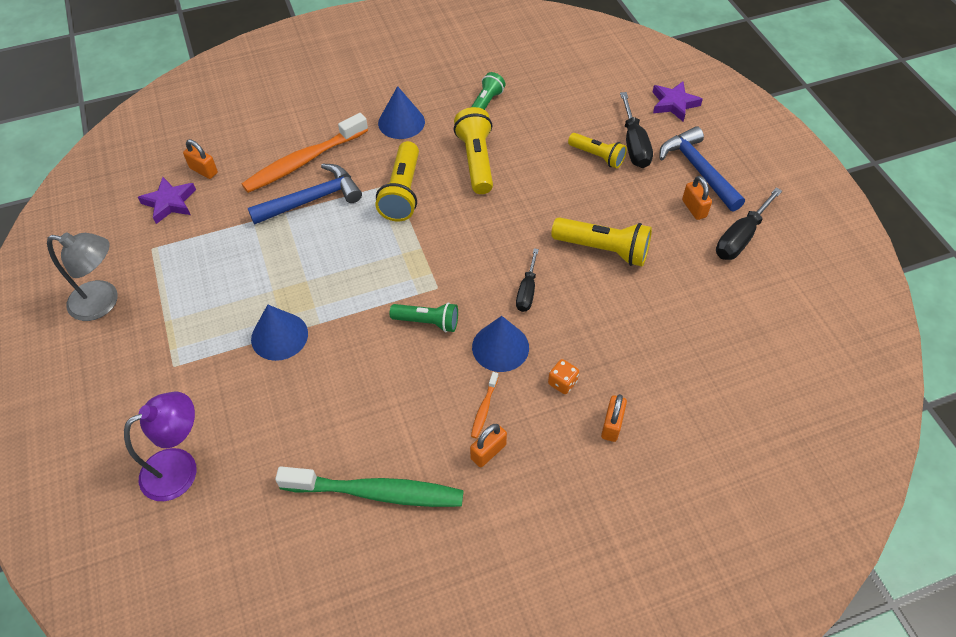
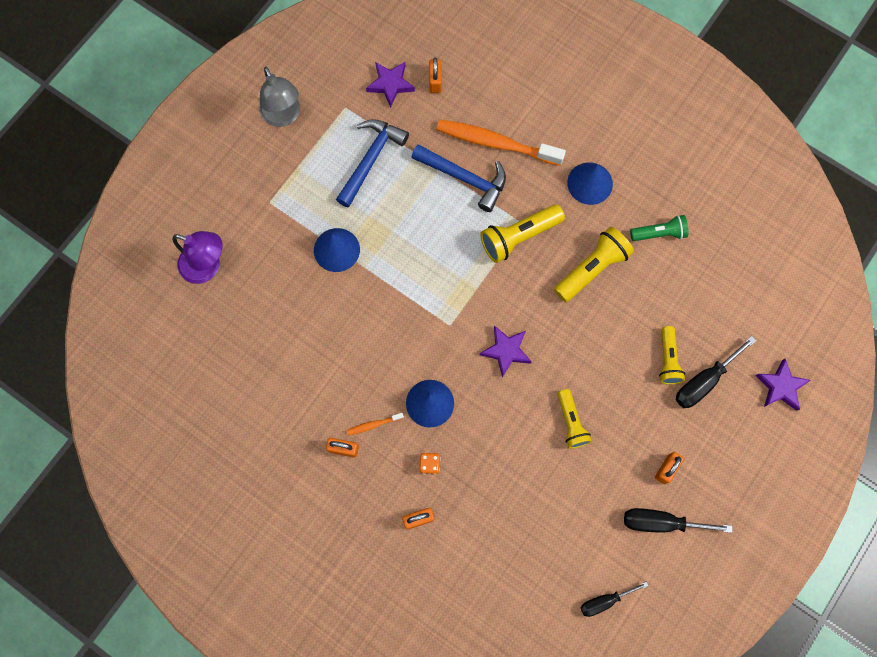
camera: 55 degrees right, 20 degrees up
(377, 492) = (269, 398): green toothbrush -> none
(427, 322) = (415, 339): green flashlight -> none
(498, 259) = (506, 351): none -> purple star
(527, 291) = (491, 390): black screwdriver -> black screwdriver (604, 601)
(603, 249) = (571, 422): yellow flashlight -> yellow flashlight, size x0.66
(698, 170) = (713, 450): blue hammer -> blue hammer (370, 159)

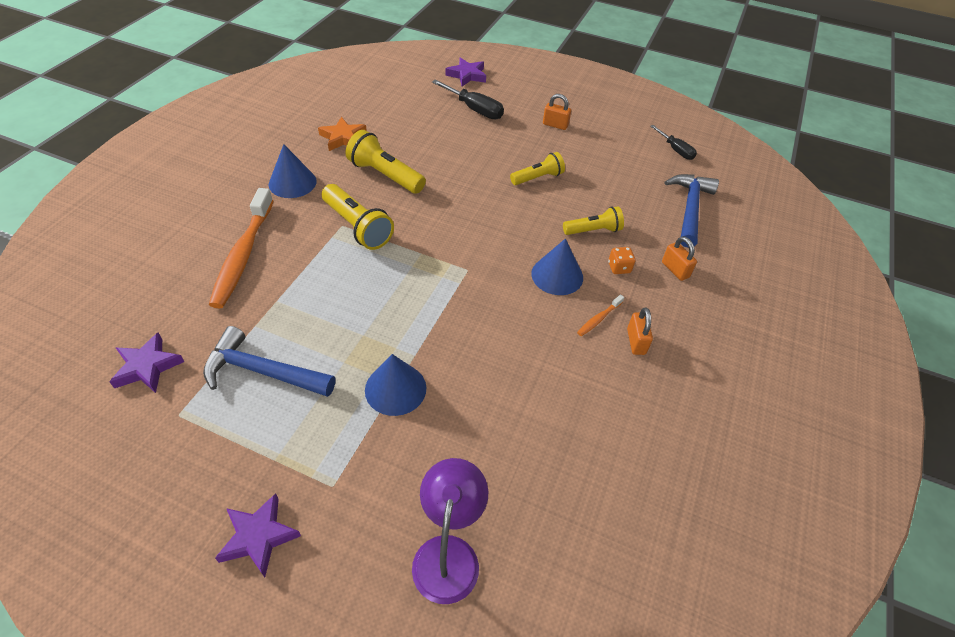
camera: 105 degrees left, 25 degrees down
(283, 116) = (186, 495): grey lamp -> none
(373, 425) = (598, 319): orange toothbrush -> orange toothbrush turned 75 degrees clockwise
(435, 81) = (150, 320): orange padlock -> none
(464, 178) = (288, 277): blue hammer -> blue hammer (689, 209)
(506, 351) = (483, 225): purple star -> purple star (258, 537)
(659, 233) = (343, 138): green flashlight -> orange star
(661, 522) = (598, 125): black screwdriver -> none
(668, 359) = (462, 128): yellow flashlight -> yellow flashlight (593, 230)

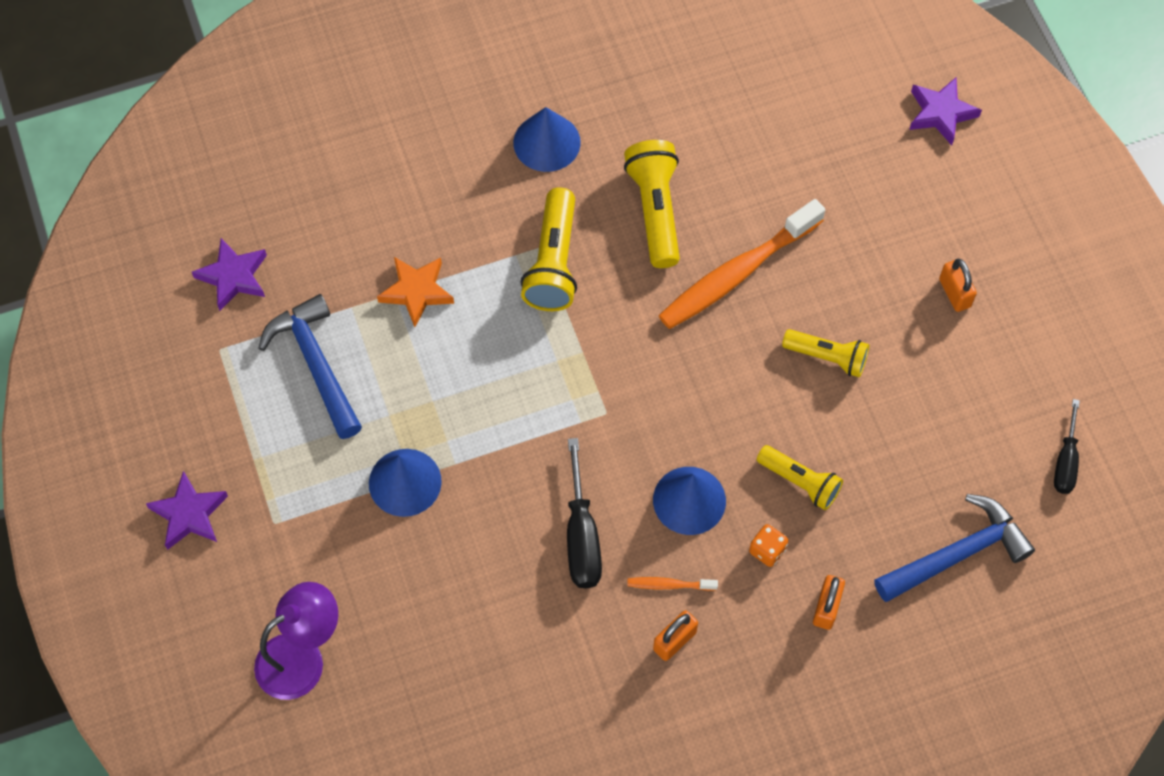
camera: 50 degrees right, 15 degrees up
(243, 255) = (412, 209): orange toothbrush -> orange toothbrush (736, 273)
(343, 138) = (667, 112): orange star -> orange star (416, 291)
(474, 109) = (879, 185): black screwdriver -> black screwdriver (581, 536)

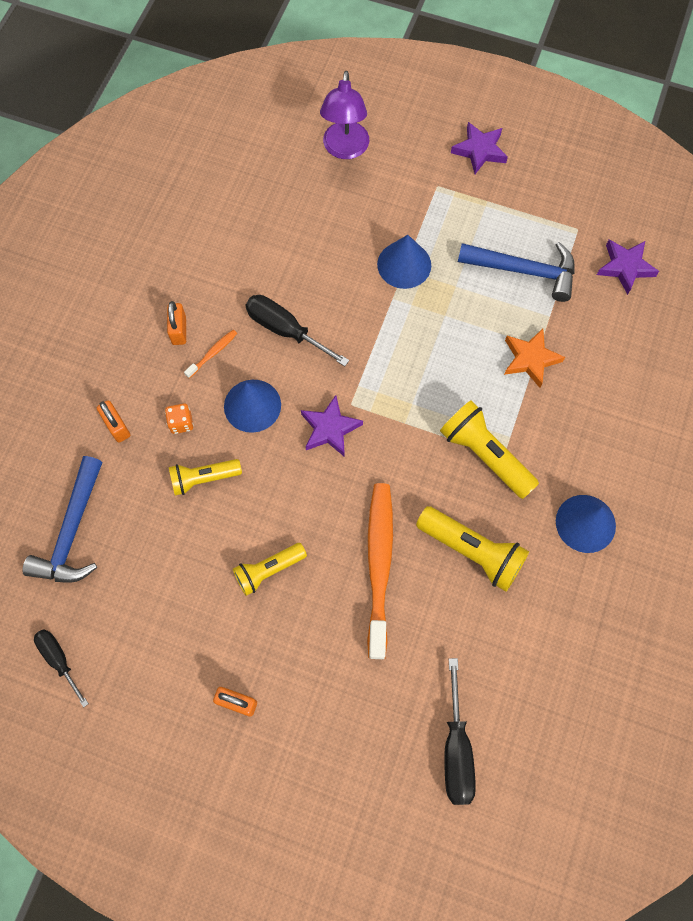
camera: 130 degrees right, 5 degrees up
(829, 111) = (456, 749): none -> black screwdriver
(941, 113) = (385, 839): purple star -> purple star (330, 429)

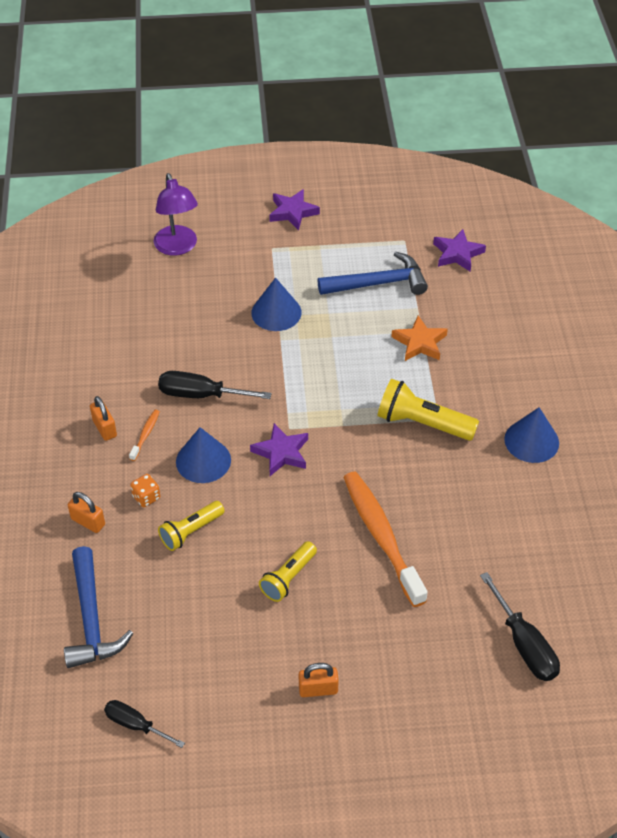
camera: 25 degrees left, 20 degrees down
(472, 551) = (453, 496): yellow flashlight -> none

